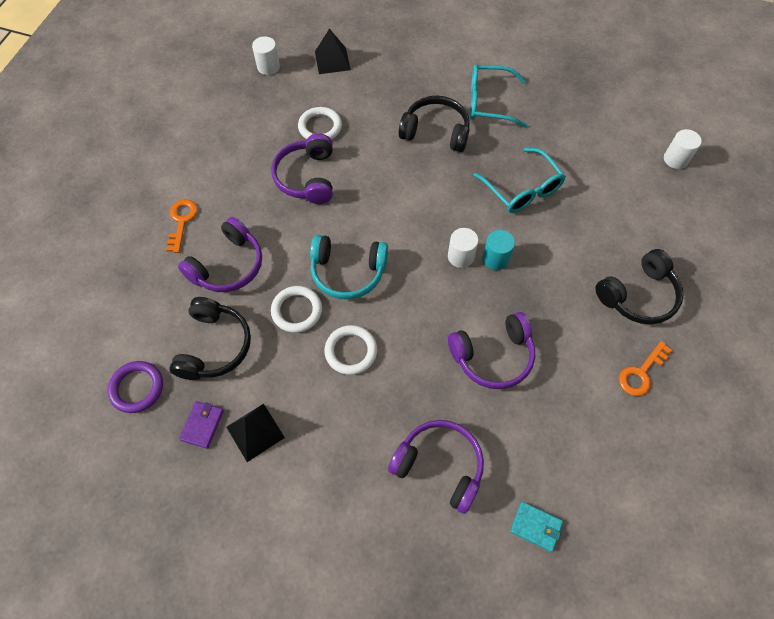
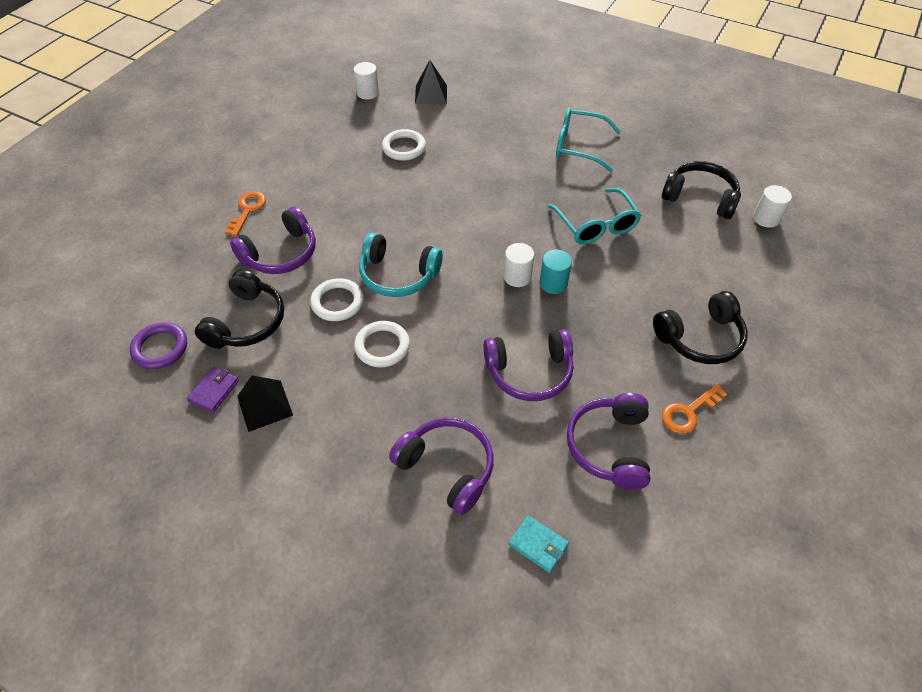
camera: 10 degrees right, 10 degrees down
(307, 177) = (379, 188): purple headphones -> purple headphones (609, 446)
(436, 131) = (518, 165): black headphones -> black headphones (700, 197)

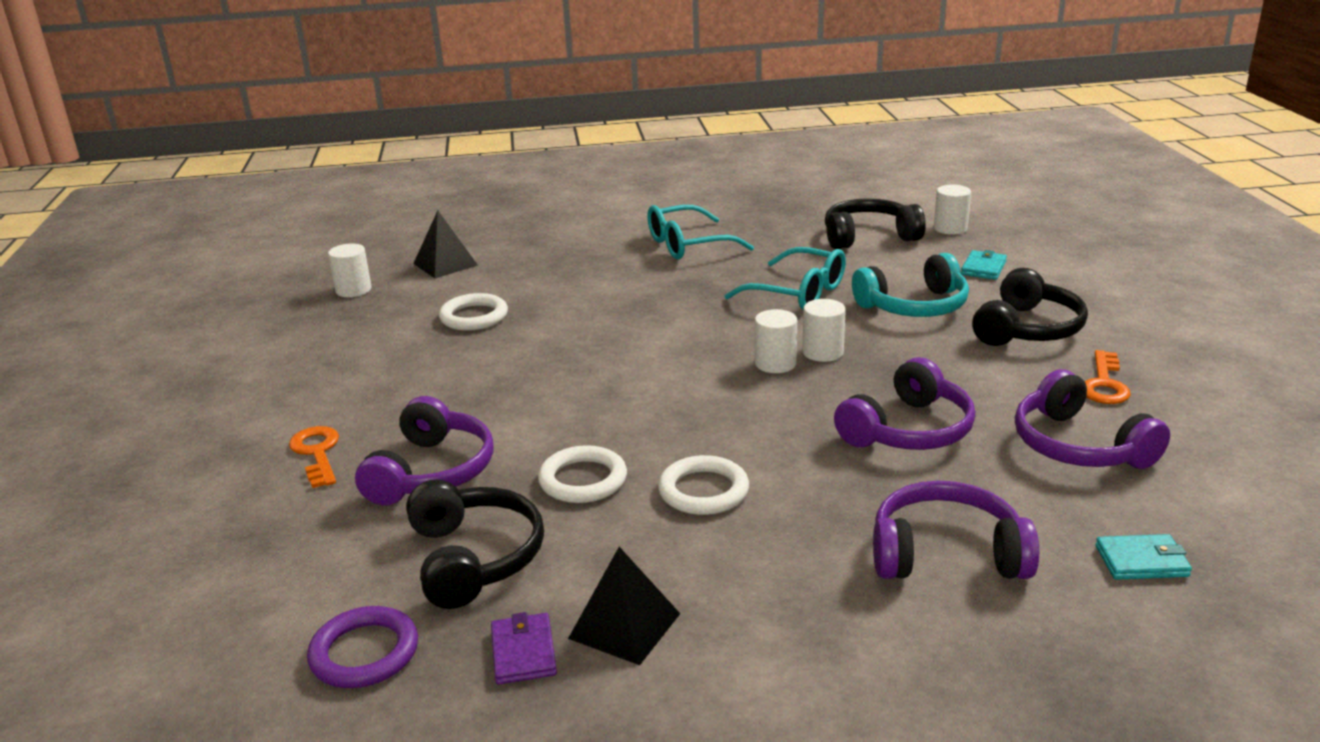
camera: 35 degrees left, 25 degrees down
(398, 275) = (629, 422): turquoise headphones -> turquoise headphones (914, 306)
(553, 283) = (822, 352): turquoise cylinder -> white cylinder
(741, 268) = (983, 268): none -> turquoise wallet

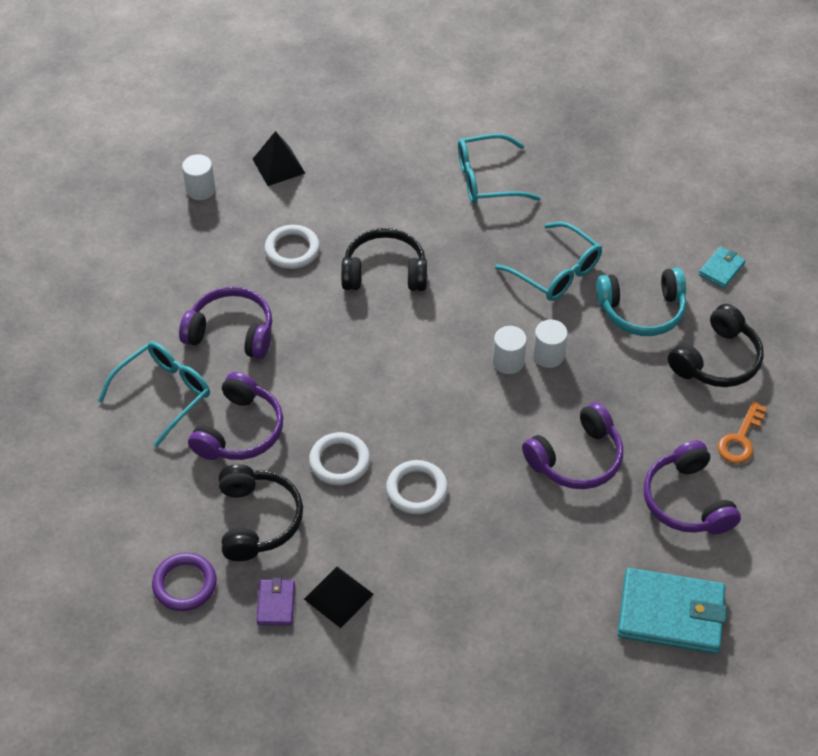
camera: 10 degrees right, 25 degrees up
(317, 453) = (164, 394): orange key -> turquoise glasses
(868, 237) = (645, 200): black headphones -> black headphones (385, 272)
(946, 554) = (552, 581): purple headphones -> purple headphones (231, 332)
(950, 228) = (721, 202): white cylinder -> none
(1141, 561) = (671, 614): turquoise wallet -> turquoise wallet, size x2.08

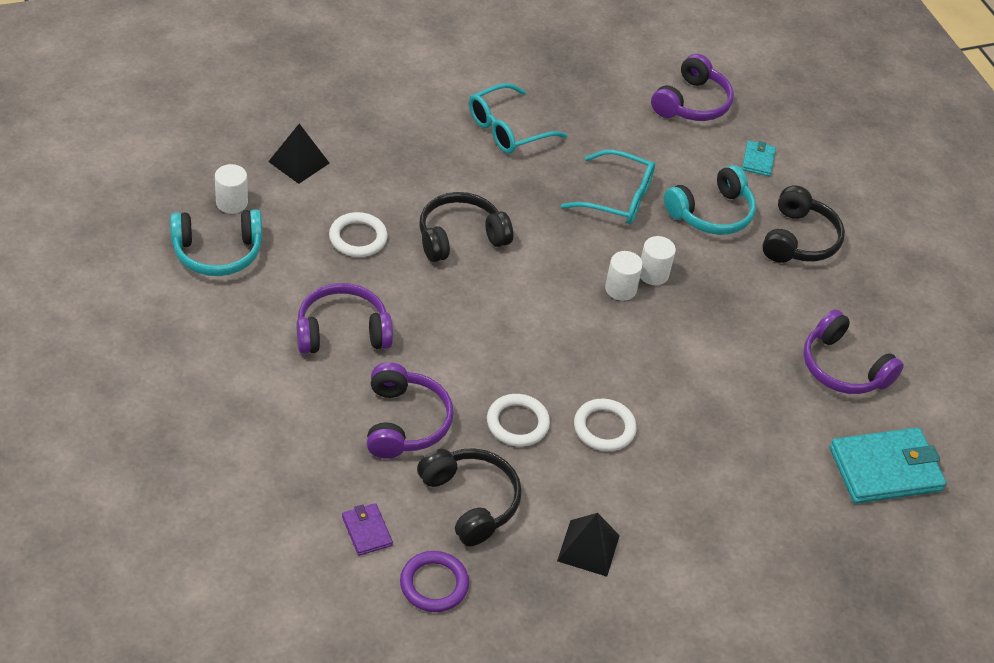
camera: 30 degrees left, 5 degrees down
(164, 232) = (217, 252): none -> turquoise headphones
(164, 394) = (307, 408): turquoise glasses -> none
(276, 604) = (533, 574): purple wallet -> purple wallet (366, 531)
(576, 459) = (730, 358): purple headphones -> purple headphones (692, 103)
(740, 439) = (856, 302): orange key -> none

